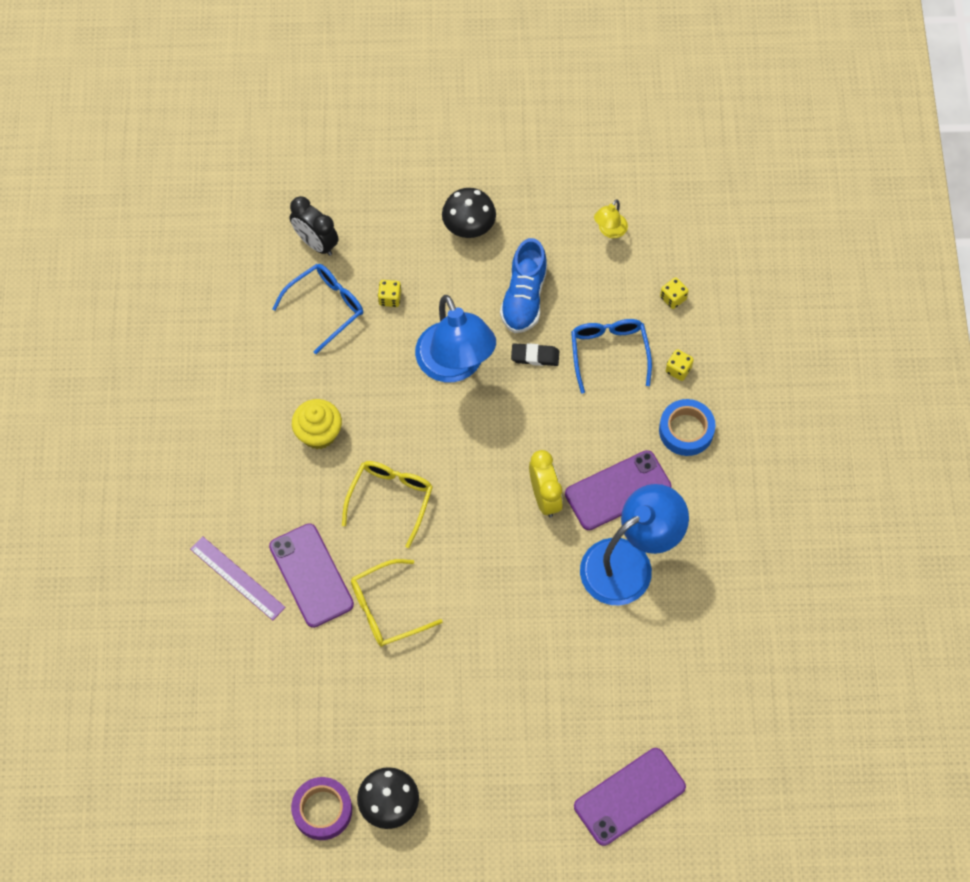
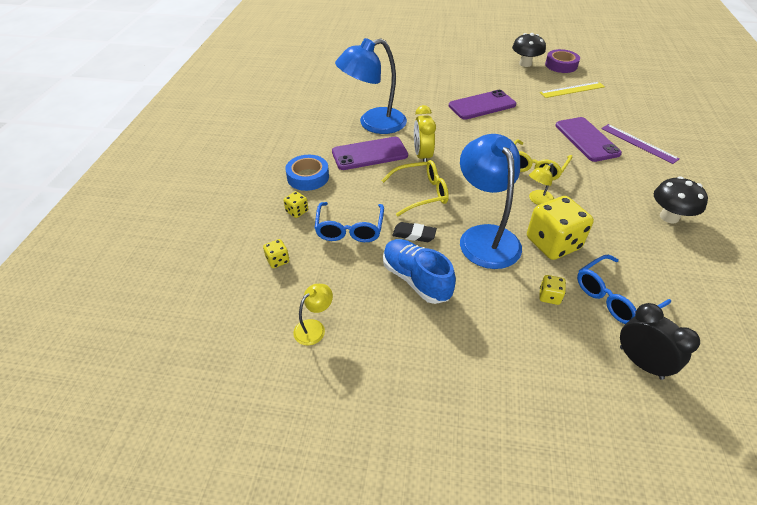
camera: 170 degrees left, 20 degrees down
(313, 720) = (572, 90): none -> yellow ruler
(318, 433) = (599, 207): yellow cupcake -> none
(380, 368) = (553, 243): none -> yellow dice
(387, 609) = (533, 122): yellow glasses -> yellow glasses (421, 193)
(392, 434) = (537, 200): none -> yellow lamp
(469, 227) = (466, 354): black mushroom -> black mushroom (669, 217)
(524, 297) = (416, 279): blue shoe -> blue shoe turned 60 degrees counterclockwise
(629, 797) = (399, 56): purple phone -> purple phone (482, 105)

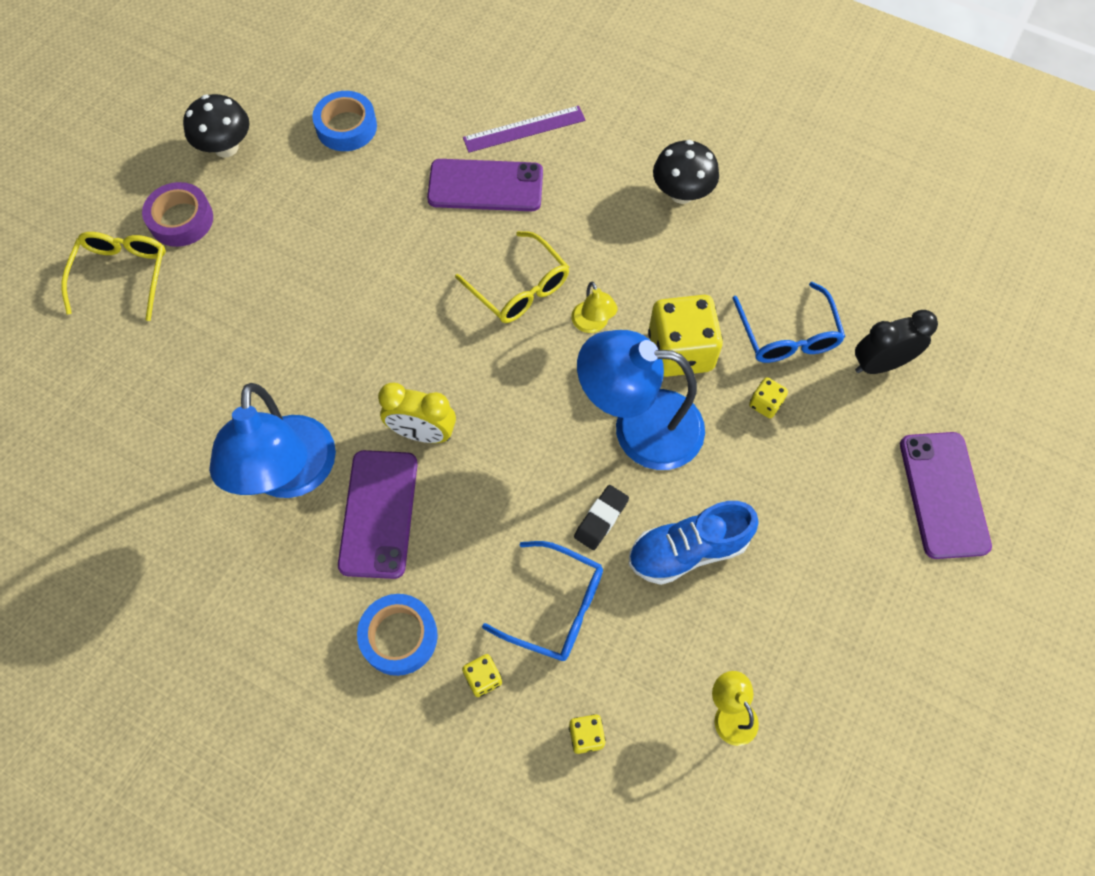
camera: 70 degrees left, 20 degrees up
(421, 193) = (514, 473): yellow glasses -> yellow glasses (122, 275)
(482, 105) = (322, 279): purple phone -> purple phone (943, 494)
(561, 65) = (262, 99): purple tape -> purple tape (181, 220)
(572, 90) = (346, 127): yellow ruler -> blue tape

